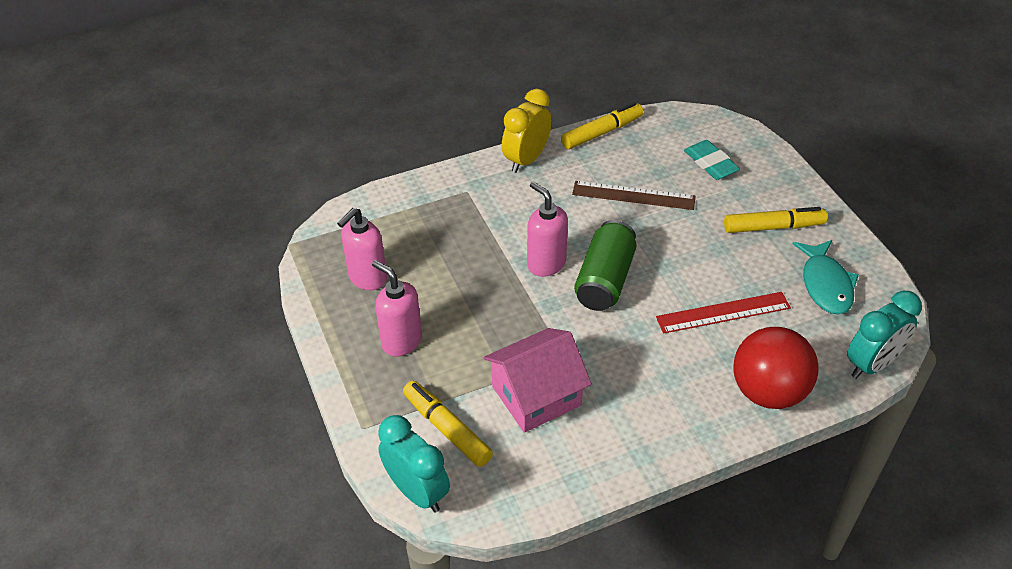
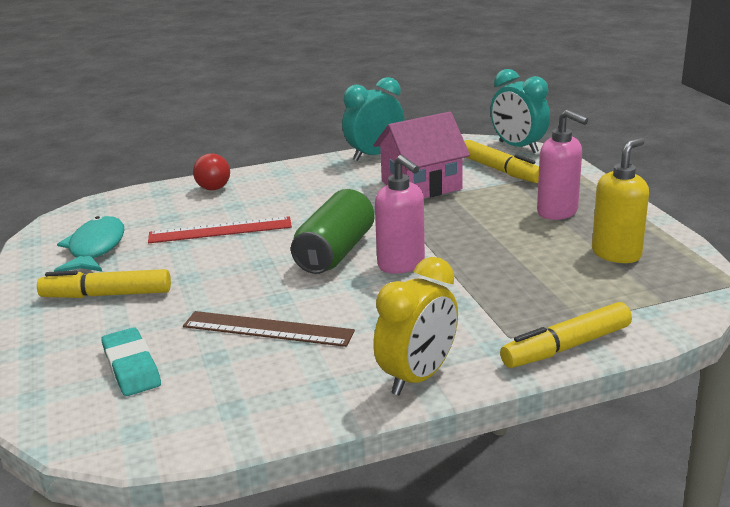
camera: 175 degrees left, 20 degrees down
(367, 278) = (616, 254): pink soap dispenser -> yellow soap dispenser
(602, 132) = (282, 418): yellow marker -> yellow marker (566, 347)
(768, 392) = (214, 188): red ball -> red ball, size x0.51
(872, 364) = (107, 202): turquoise clock -> turquoise clock (374, 155)

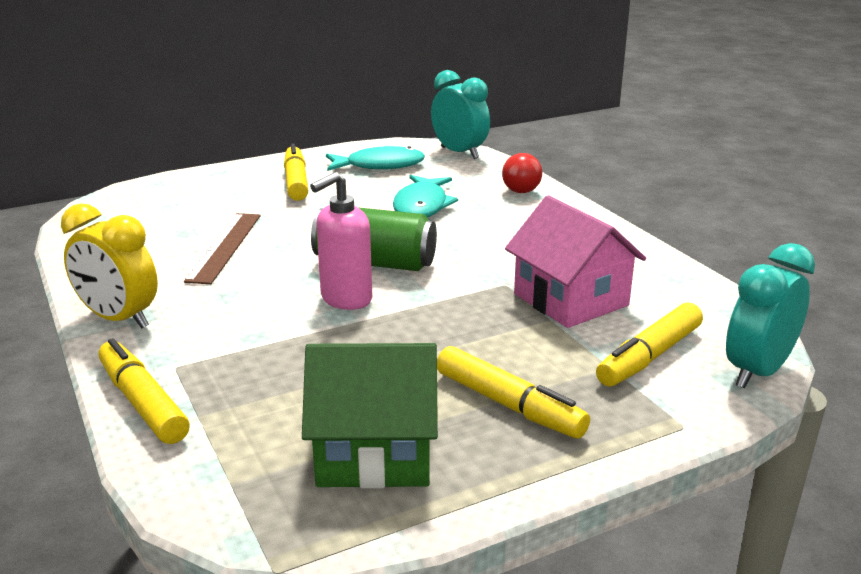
camera: 80 degrees right, 0 degrees up
(131, 367) = (181, 206): turquoise eraser -> none
(220, 230) = (421, 206): red ruler -> turquoise fish
(374, 155) = (659, 264): turquoise clock -> turquoise clock (459, 153)
(558, 212) = (508, 405): pink soap dispenser -> yellow marker
(616, 254) = (374, 452): yellow soap dispenser -> green house

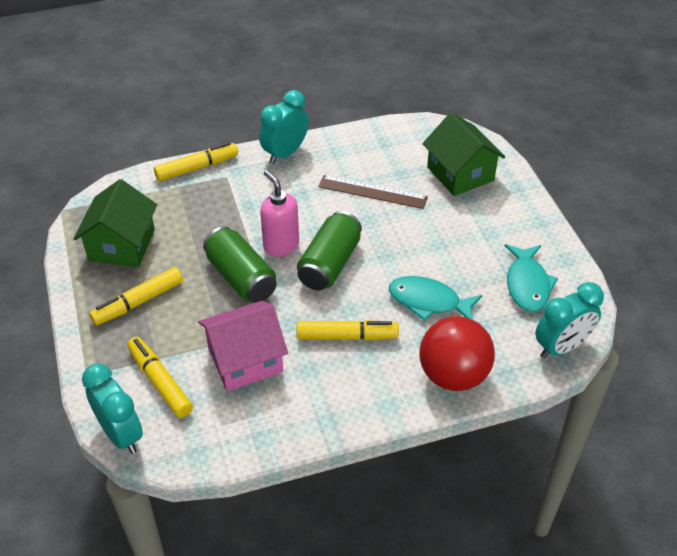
camera: 100 degrees right, 20 degrees up
(119, 319) = (285, 153): yellow clock -> turquoise clock
(191, 199) = (460, 174): none -> green house
(296, 182) = (491, 230): yellow marker -> yellow marker (347, 336)
(421, 321) = (241, 278): none -> green can
(521, 191) = (453, 375): red ball -> red ball, size x1.96

